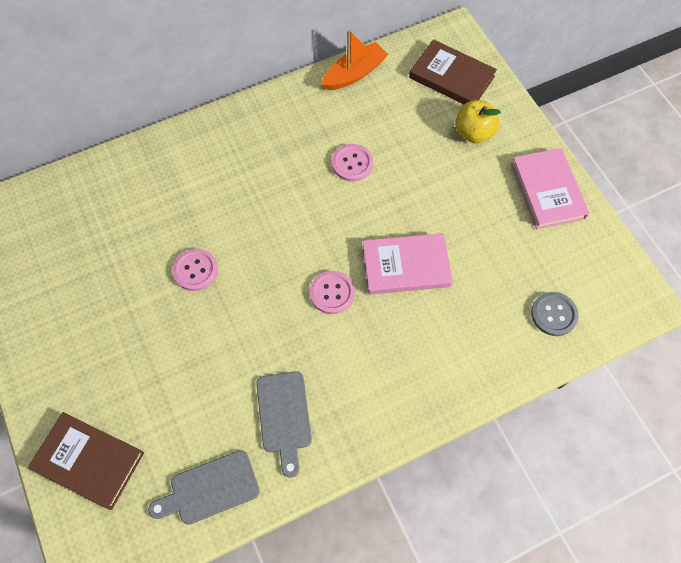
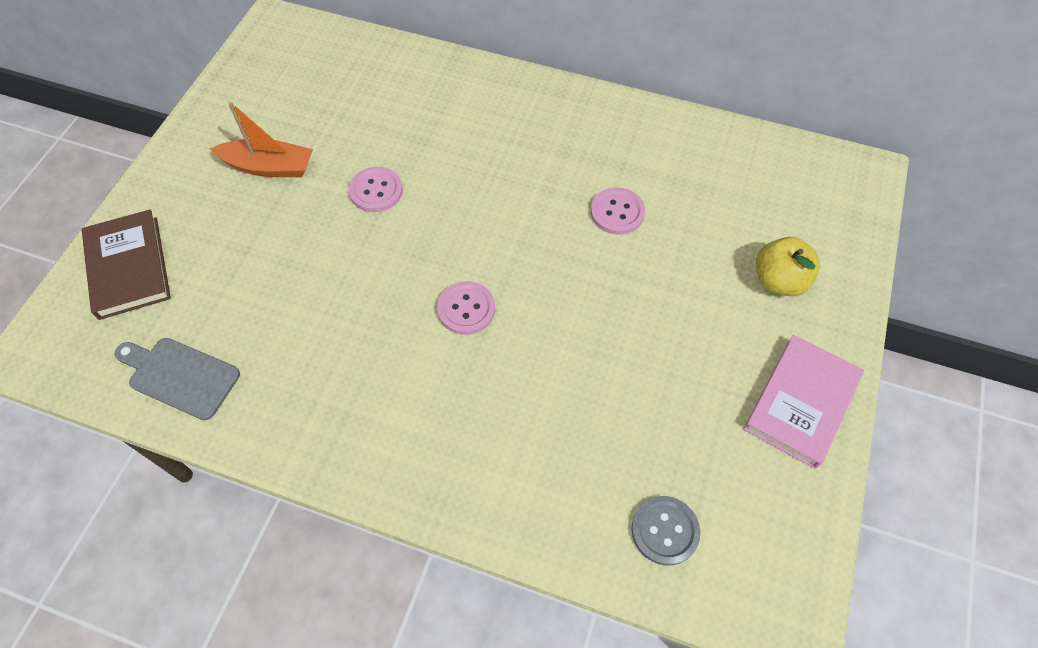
camera: 45 degrees right, 5 degrees down
(284, 416) = (303, 375): grey cutting board -> none
(354, 73) = (712, 135): orange boat -> orange boat (269, 167)
(406, 266) = (562, 345): pink book -> none
(451, 77) = (814, 211): brown book -> none

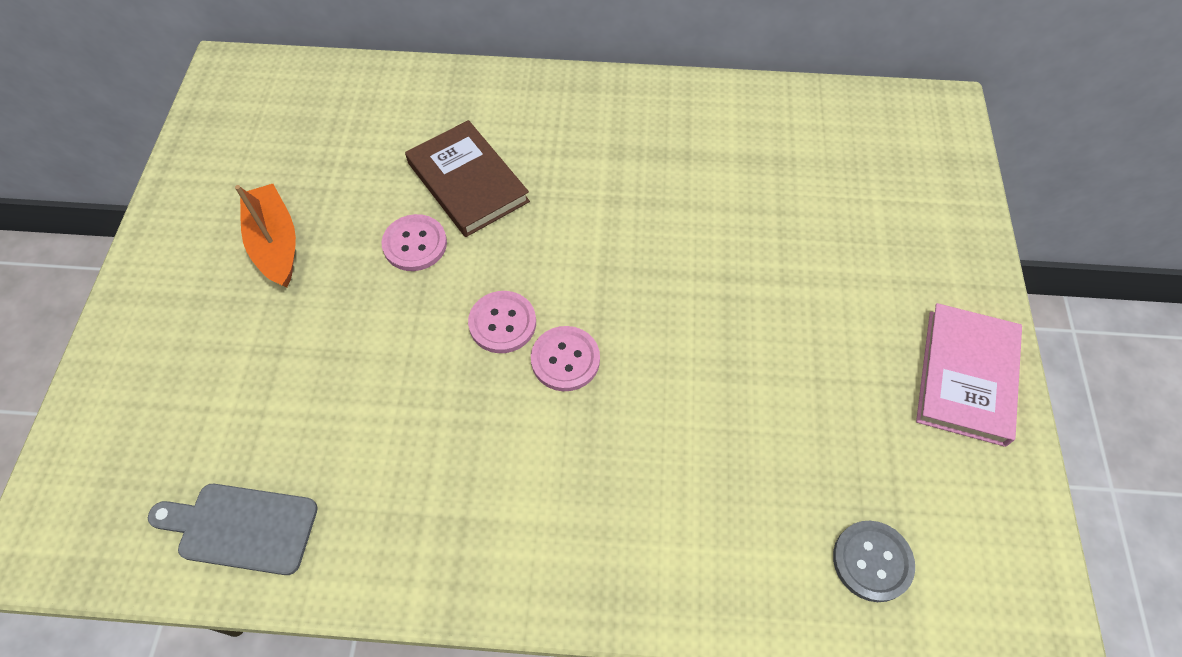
camera: 15 degrees left, 0 degrees up
(128, 267) = (133, 406): brown book -> brown book (468, 182)
(269, 167) = (275, 243): orange boat -> orange boat turned 105 degrees counterclockwise
(617, 212) = (699, 209): pink button -> pink button (502, 323)
(779, 281) = (896, 246): yellow apple -> none

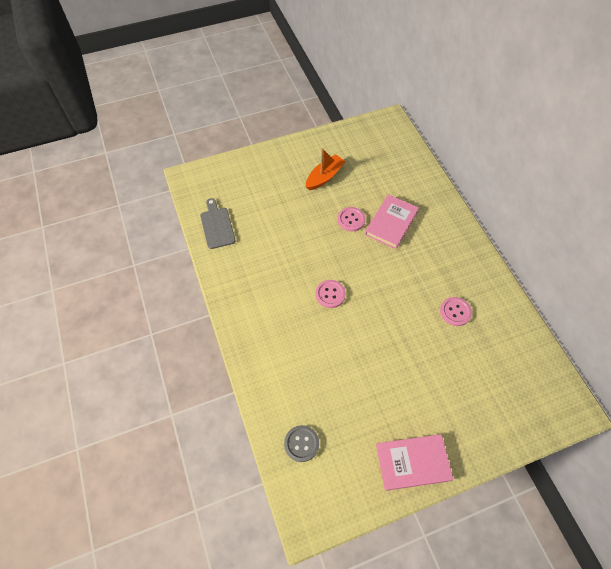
camera: 65 degrees right, 0 degrees up
(468, 182) = (391, 223): brown book -> pink book
(502, 323) = (334, 265): pink button -> pink button (455, 312)

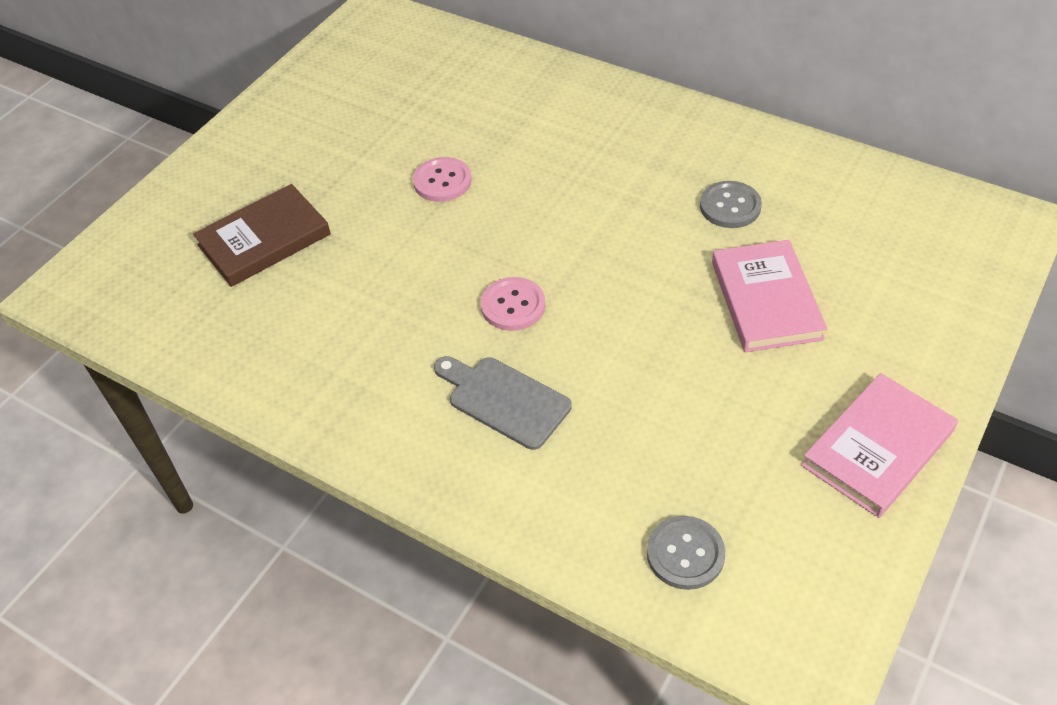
camera: 35 degrees left, 10 degrees down
(217, 226) = (200, 331): grey cutting board -> grey cutting board (504, 400)
(267, 201) = (264, 239): none -> brown book
(324, 177) = (335, 147): orange boat -> none
(391, 223) = (513, 149): pink book -> pink book (766, 300)
(455, 312) = (730, 206): pink button -> grey button

